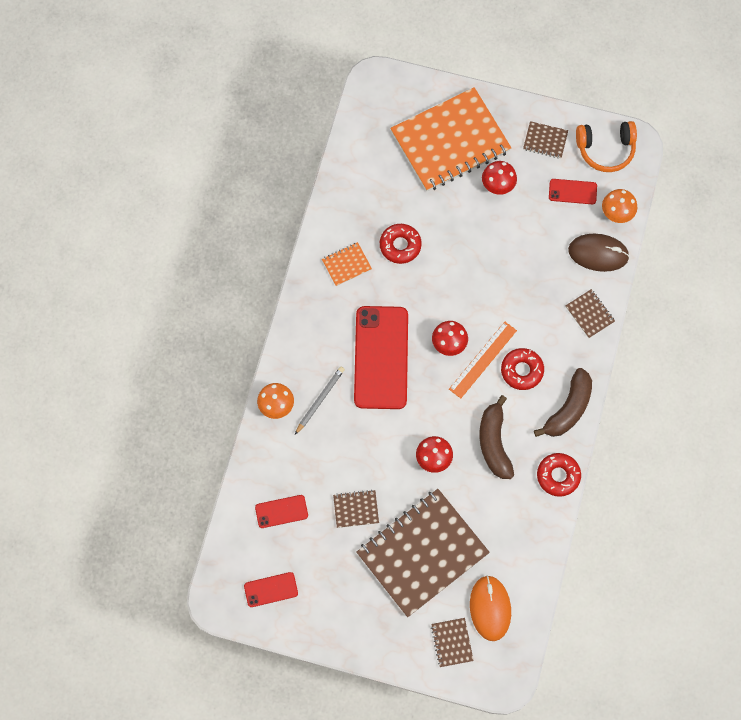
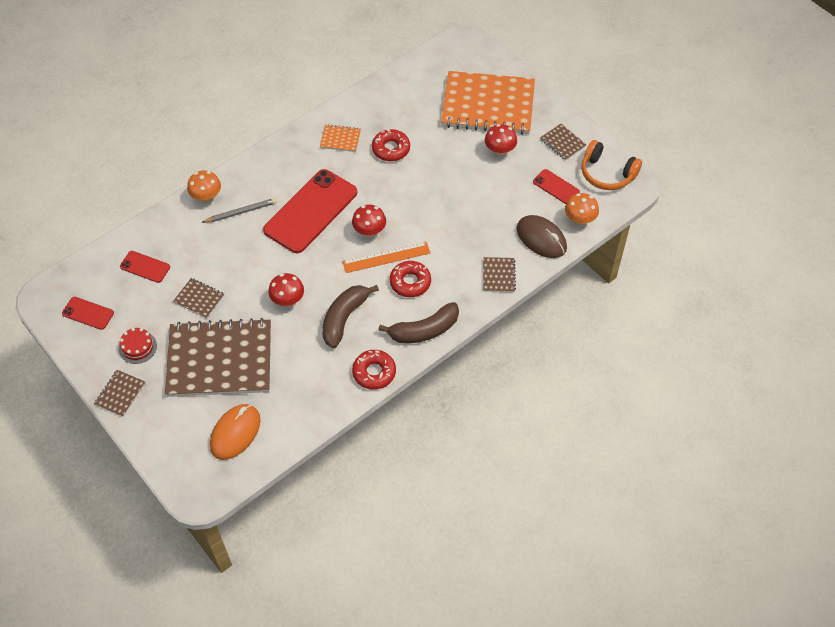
camera: 35 degrees right, 15 degrees down
(342, 590) = (137, 347): none -> red cake
(452, 642) = (183, 438): brown notebook -> brown notebook (120, 394)

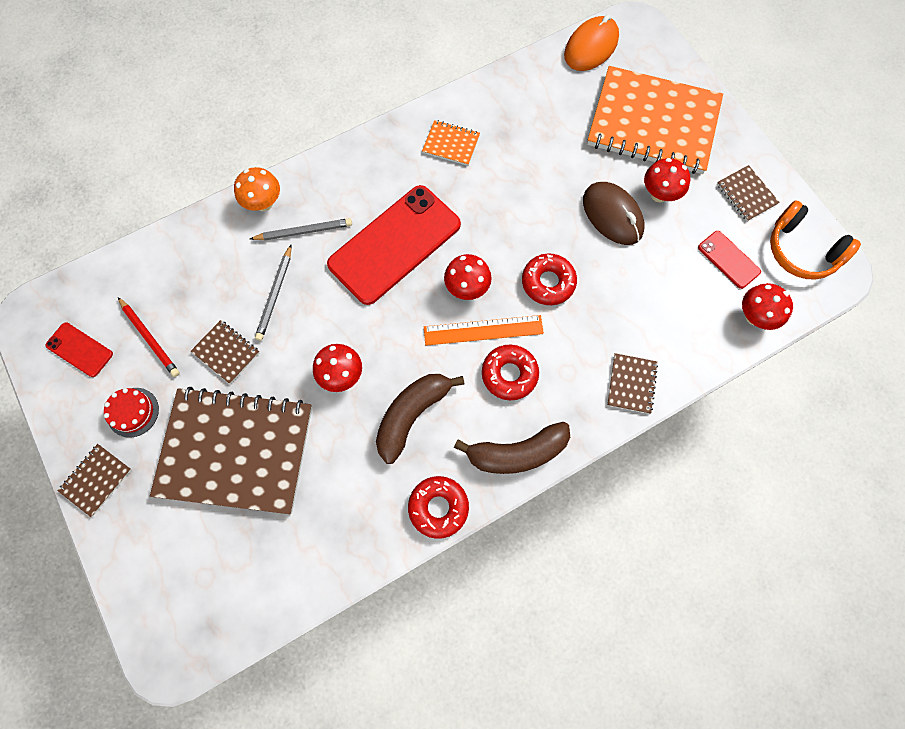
camera: 10 degrees right, 15 degrees up
(139, 298) = (150, 338): none -> red pencil
(145, 267) = (166, 292): red phone -> none
(228, 256) = (275, 294): none -> grey pencil
(235, 433) = (235, 569): orange mouse -> orange mouse (591, 47)
(391, 149) = (515, 168): red donut -> red donut (548, 282)
(541, 238) = (698, 336): brown mouse -> brown mouse (612, 215)
(579, 220) = (754, 316): orange mushroom -> red mushroom

